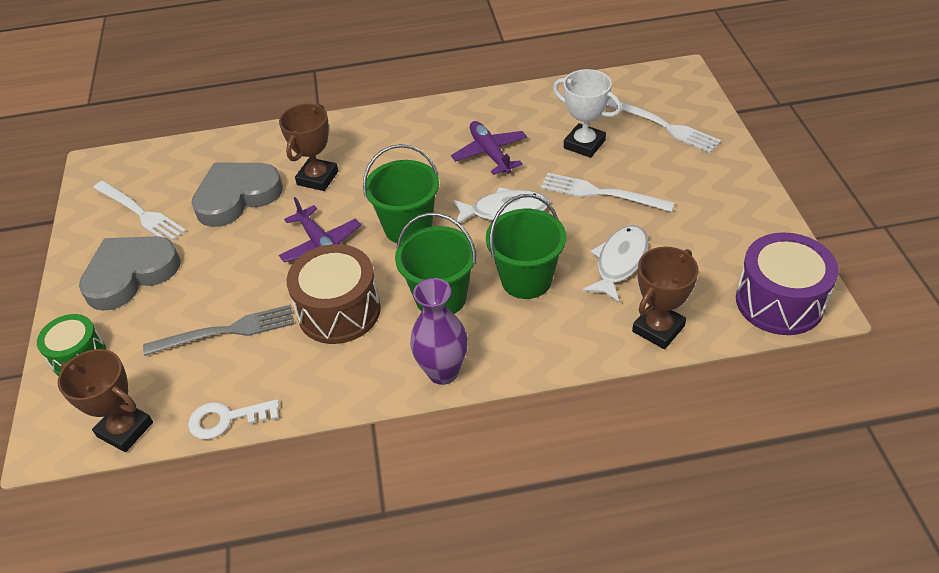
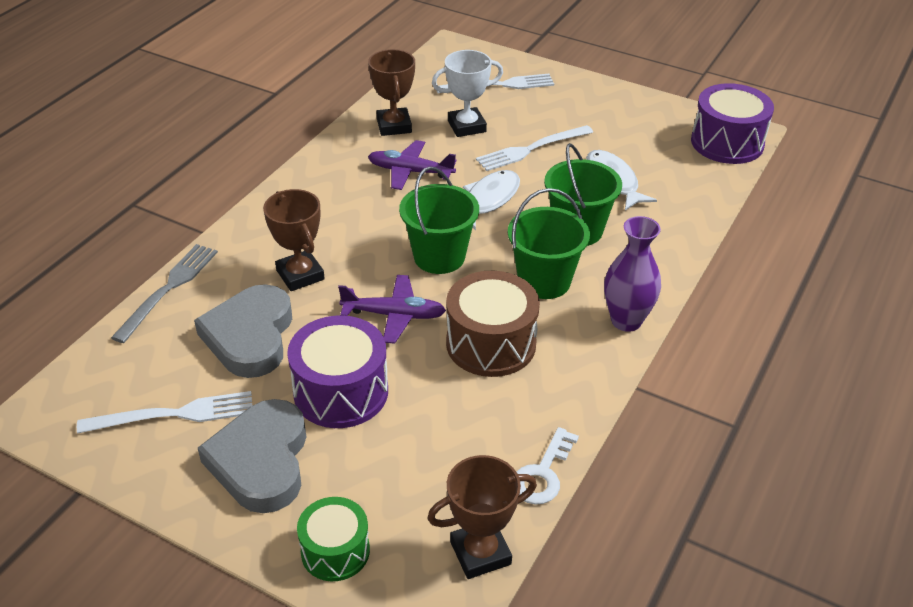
camera: 55 degrees left, 5 degrees down
(221, 269) = (341, 392): none -> purple drum
(226, 331) = (431, 425): grey fork -> grey fork (169, 289)
(658, 329) = (696, 201): brown trophy -> brown trophy (394, 126)

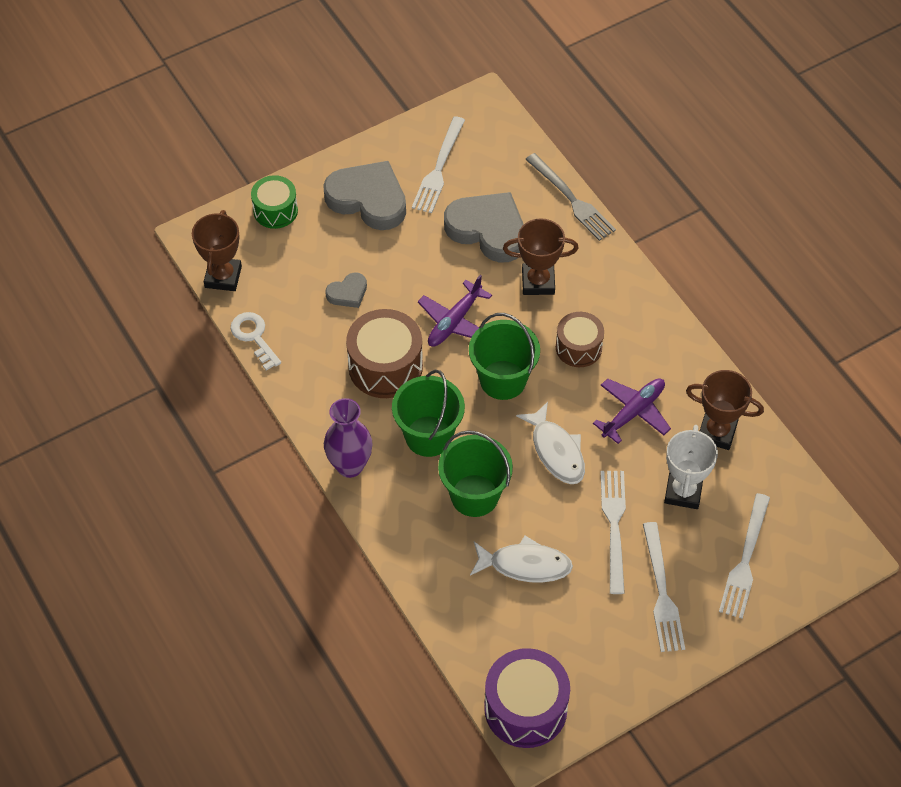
camera: 120 degrees right, 15 degrees up
(341, 392) = (399, 260): purple drum -> none
(363, 223) = (578, 347): none -> brown drum
(417, 416) = (348, 293): none -> grey heart
(565, 112) = (661, 592): none -> white fork

